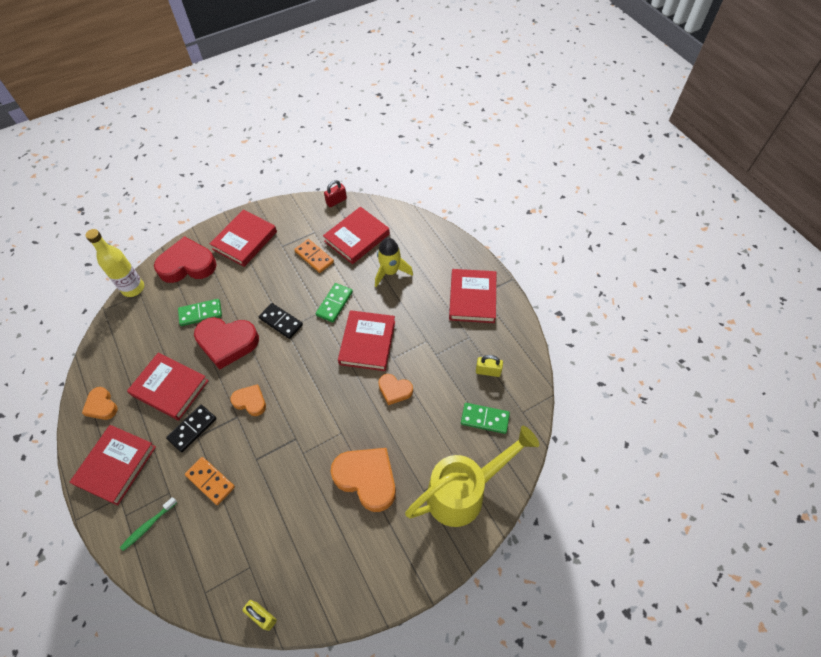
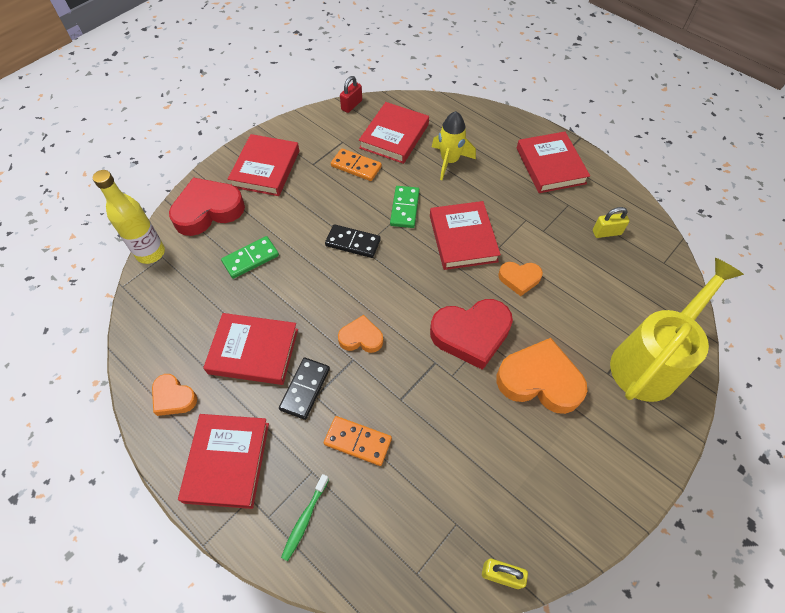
camera: 20 degrees left, 0 degrees up
(227, 343) = (300, 282): red heart -> red heart (471, 334)
(484, 419) = (630, 280): green domino -> none

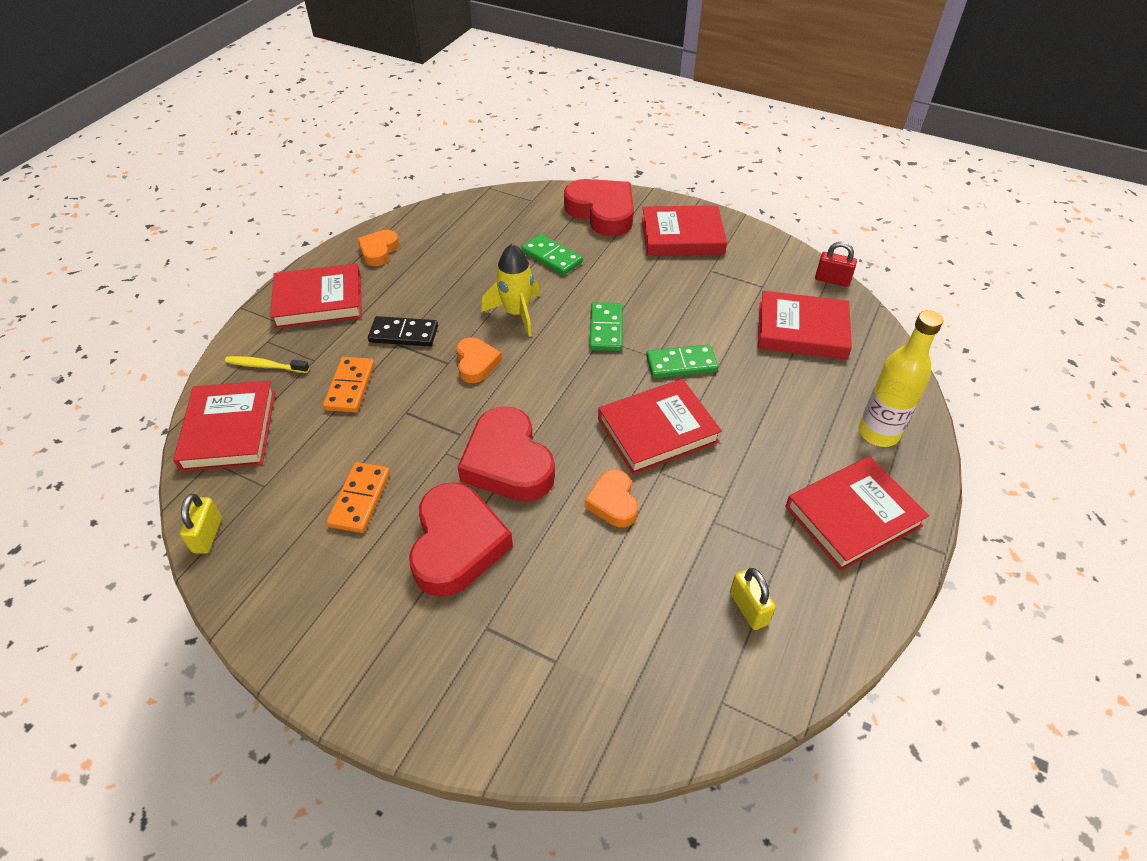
camera: 75 degrees right, 10 degrees down
(150, 253) = (533, 192): yellow bottle -> yellow bottle (878, 433)
(253, 351) = (439, 287): red book -> red book (229, 430)
(305, 519) = (266, 366): green toothbrush -> yellow toothbrush
(353, 242) = (606, 329): black domino -> green domino
(356, 166) = (727, 306): orange domino -> orange domino (360, 499)
(449, 161) = (789, 394): yellow rocket -> yellow rocket (516, 313)
(539, 380) = (457, 544): orange heart -> red heart
(651, 360) = (521, 686): yellow watering can -> none

